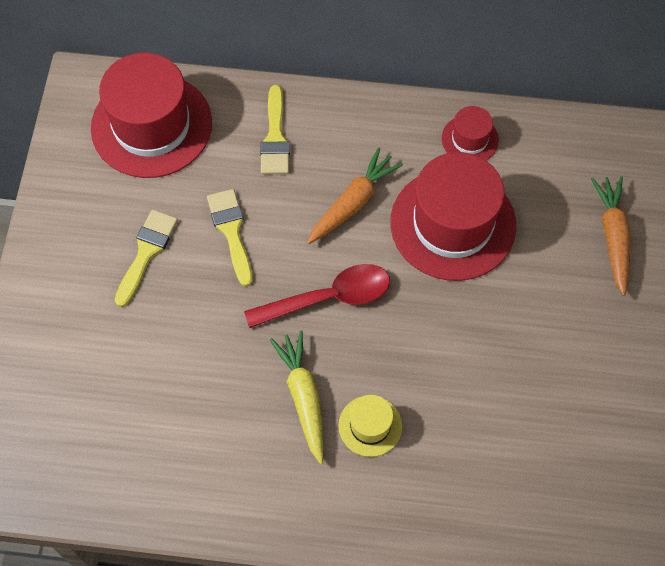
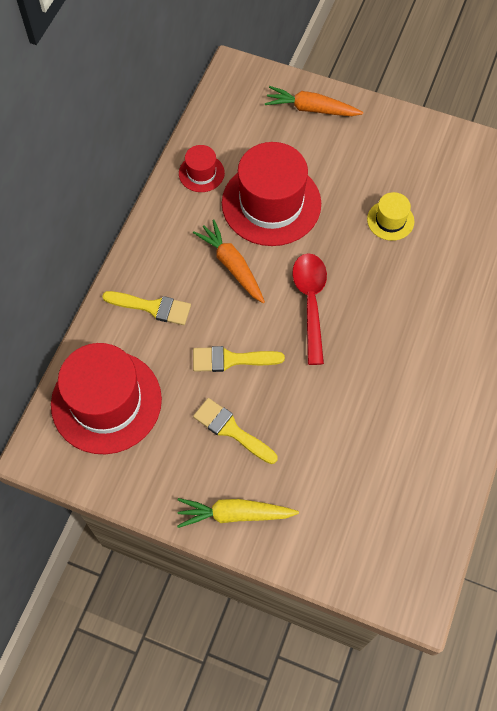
camera: 75 degrees left, 0 degrees up
(303, 397) = (390, 339): yellow carrot -> yellow carrot (234, 514)
(370, 426) = (423, 299): yellow hat -> yellow hat (390, 220)

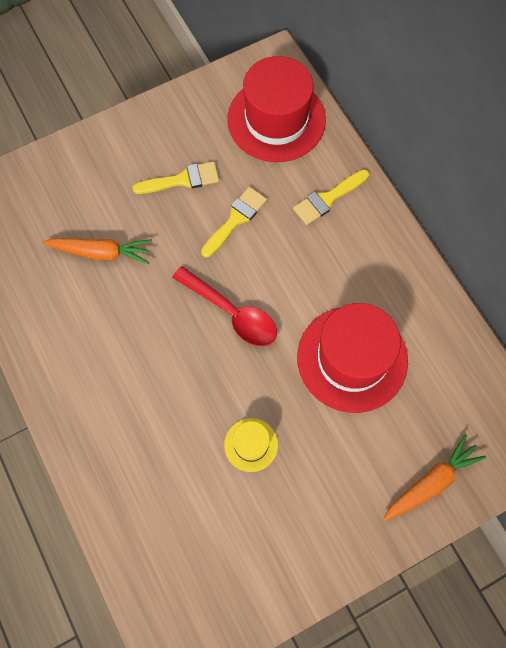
camera: 130 degrees right, 5 degrees up
(201, 173) = (431, 326): red hat -> none
(232, 265) = (317, 281): orange carrot -> orange carrot (101, 252)
(234, 514) = (123, 139): yellow carrot -> none

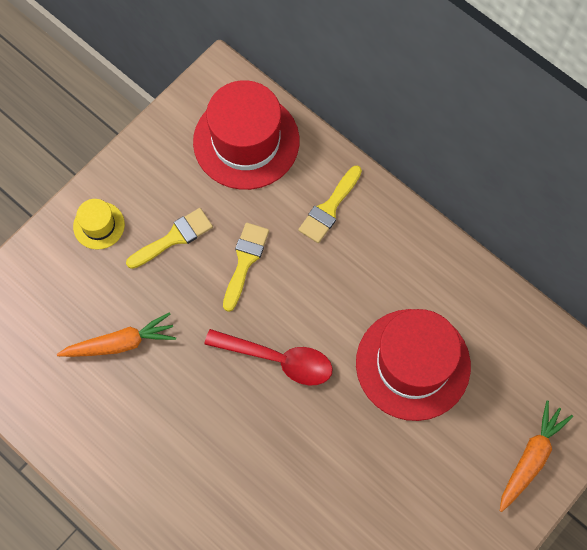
camera: 20 degrees left, 0 degrees up
(251, 444) = (347, 485): yellow hat -> yellow hat (99, 225)

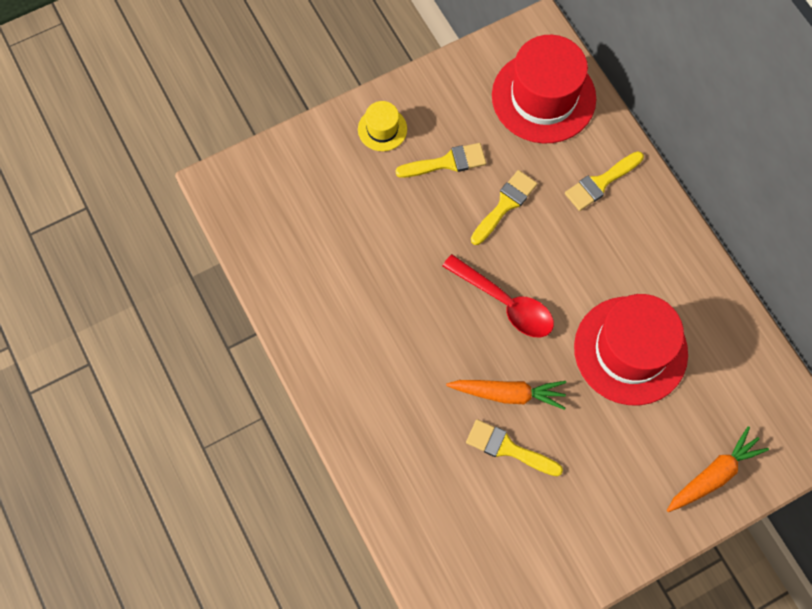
camera: 20 degrees right, 0 degrees up
(120, 343) = (366, 240): orange carrot -> orange carrot (508, 394)
(329, 504) = (508, 448): none -> yellow brush

